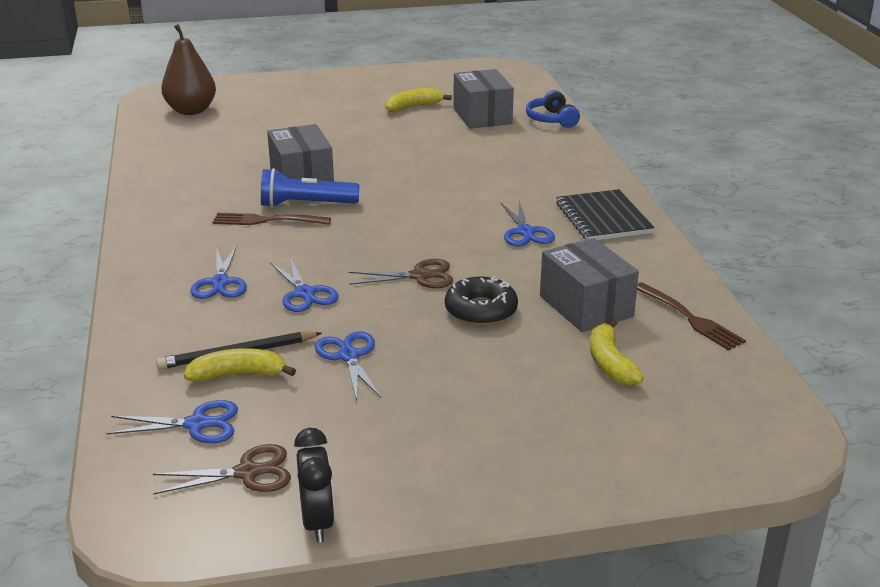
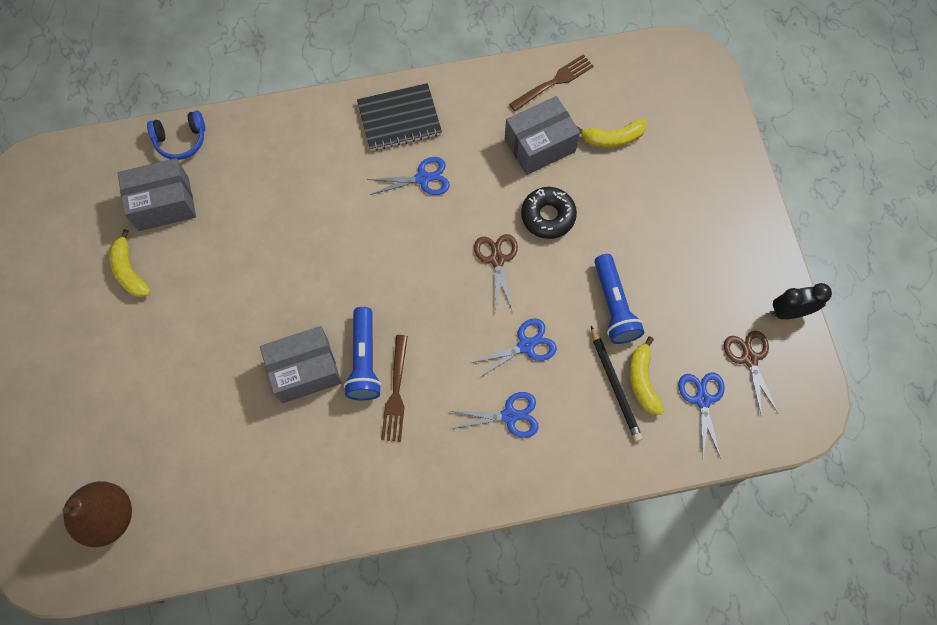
camera: 90 degrees left, 40 degrees up
(349, 356) = (614, 306): blue scissors -> blue flashlight

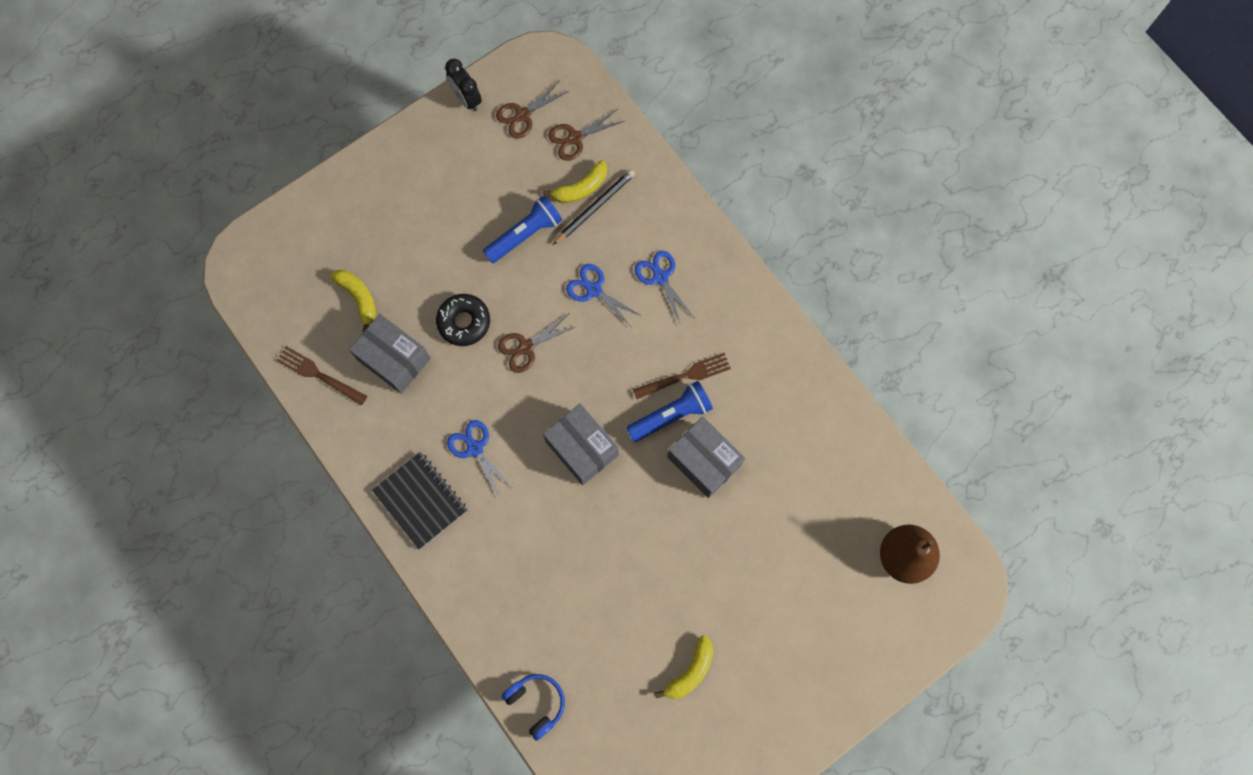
camera: 115 degrees left, 5 degrees up
(164, 204) = (610, 679): grey box -> grey box (582, 448)
(702, 399) = (575, 138): blue scissors -> brown scissors

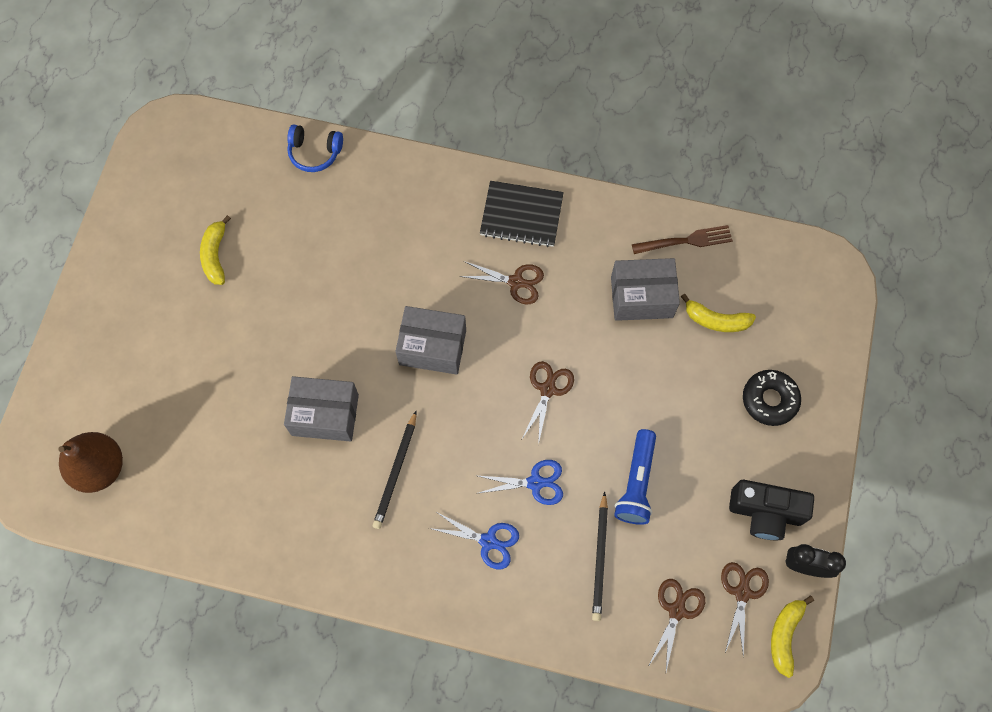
camera: 140 degrees right, 5 degrees down
(459, 148) = (765, 513): none -> black camera
(464, 322) = (616, 369): black donut -> black donut (769, 400)
(475, 448) = (516, 282): blue scissors -> brown scissors
(581, 188) = (628, 566): yellow banana -> yellow banana (785, 635)
(671, 415) = (381, 429): blue flashlight -> none
(685, 376) = (396, 472): brown fork -> black pencil

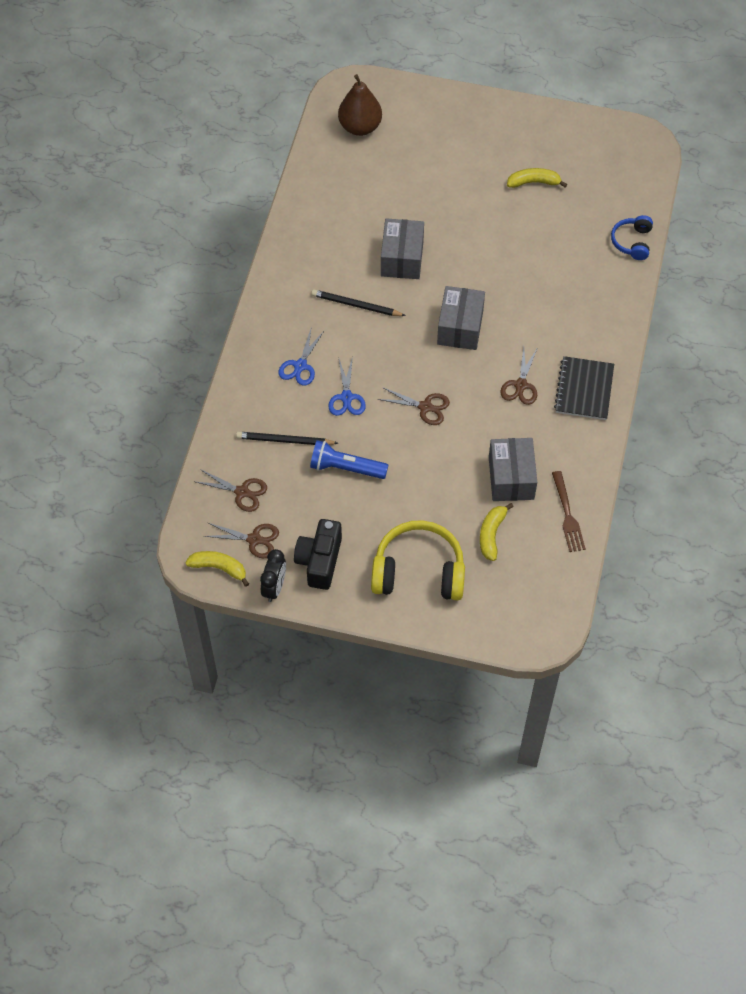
camera: 90 degrees right, 10 degrees down
(769, 400) = (418, 571): black donut -> yellow headphones

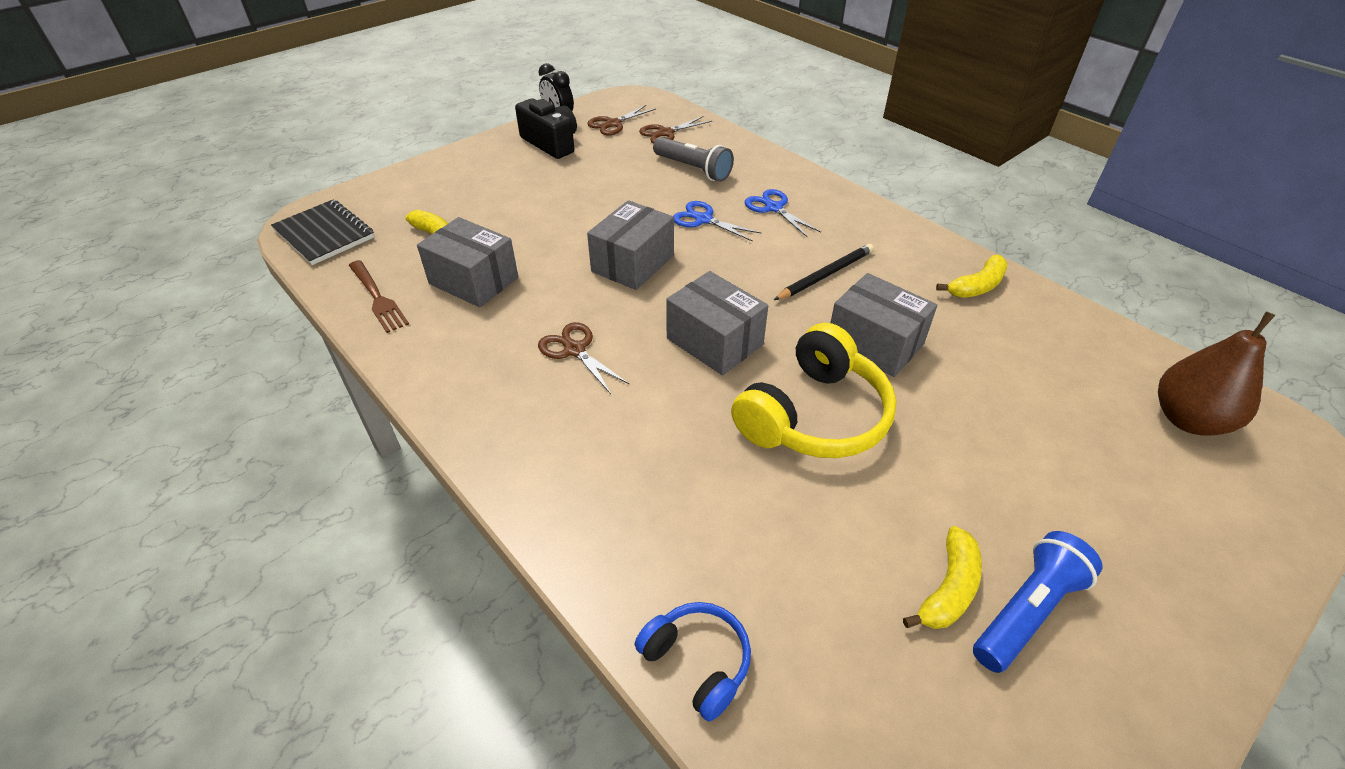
camera: 125 degrees right, 15 degrees down
(219, 568) = (609, 103): yellow banana -> yellow banana (977, 286)
(285, 440) = (693, 169): black pencil -> grey flashlight
(346, 468) = (622, 188): blue flashlight -> blue flashlight (1026, 611)
(418, 571) = (467, 184): yellow headphones -> yellow headphones (814, 415)
(425, 407) = (632, 263): brown scissors -> grey box
(567, 515) = (378, 298): brown fork -> brown fork turned 150 degrees counterclockwise
(584, 389) = (500, 405): black notebook -> black notebook (324, 234)

